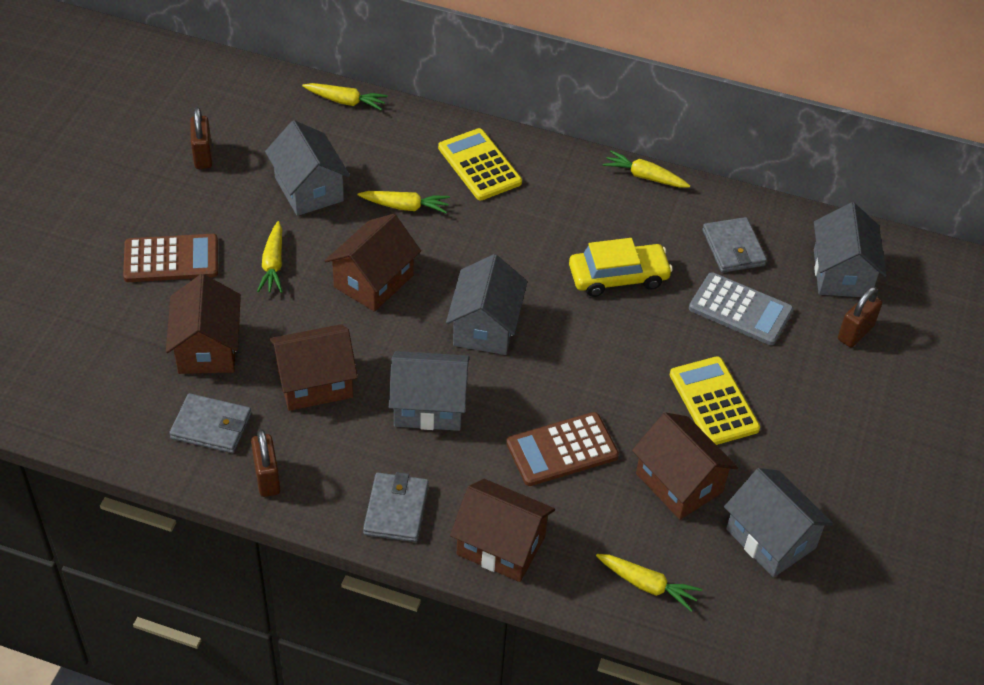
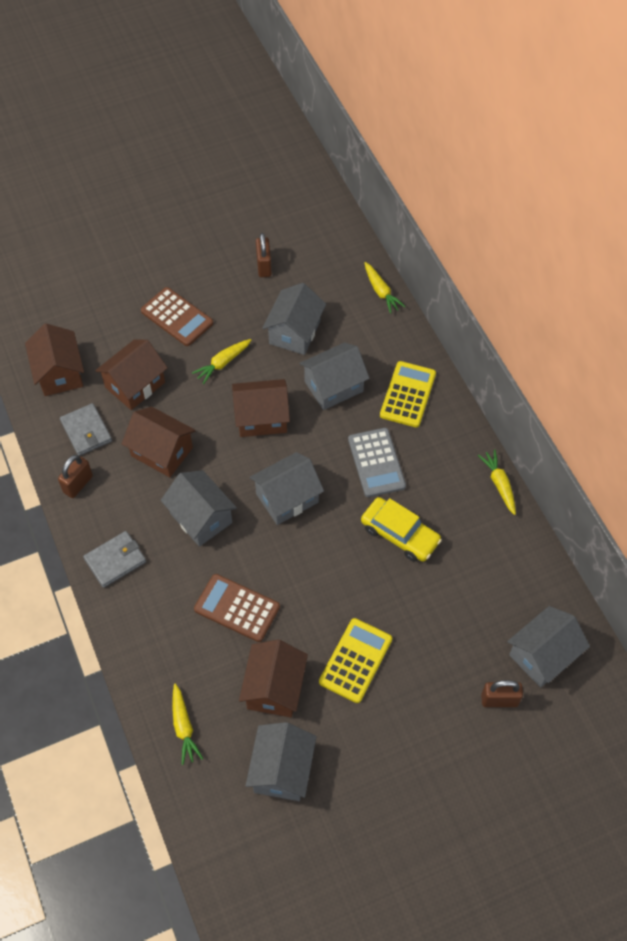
camera: 50 degrees right, 10 degrees up
(203, 156) = (264, 266): brown padlock -> brown padlock turned 45 degrees counterclockwise
(405, 206) = (333, 386): yellow carrot -> grey house
(501, 545) = (140, 630): brown house -> brown house (59, 373)
(733, 248) = (494, 577): grey wallet -> none
(740, 310) = (446, 620): grey calculator -> grey calculator (376, 463)

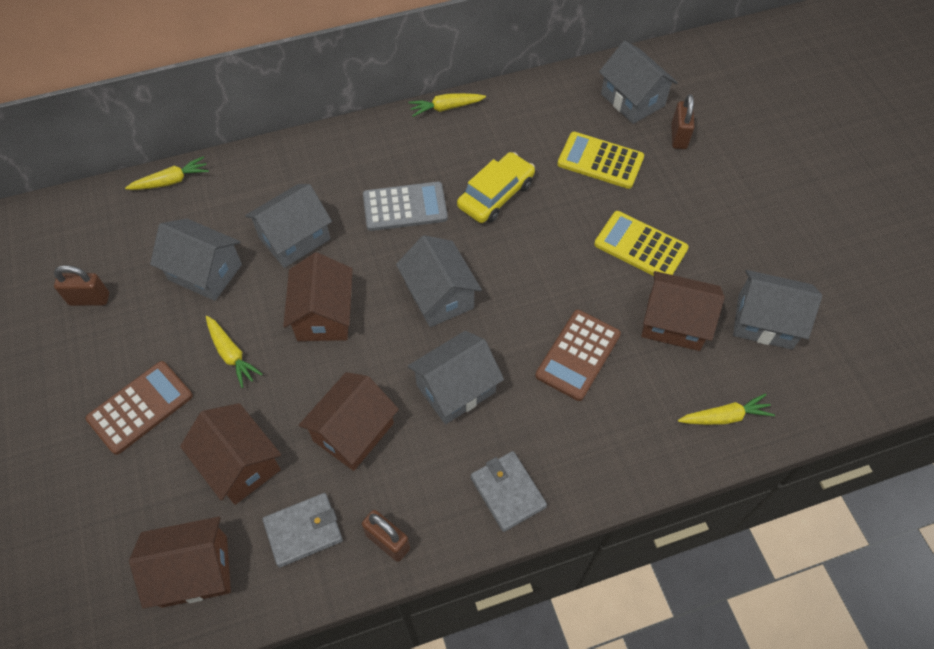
camera: 85 degrees left, 0 degrees up
(333, 386) = (294, 238): grey house -> grey house turned 75 degrees clockwise
(408, 394) = (321, 170): yellow calculator -> yellow calculator (600, 161)

